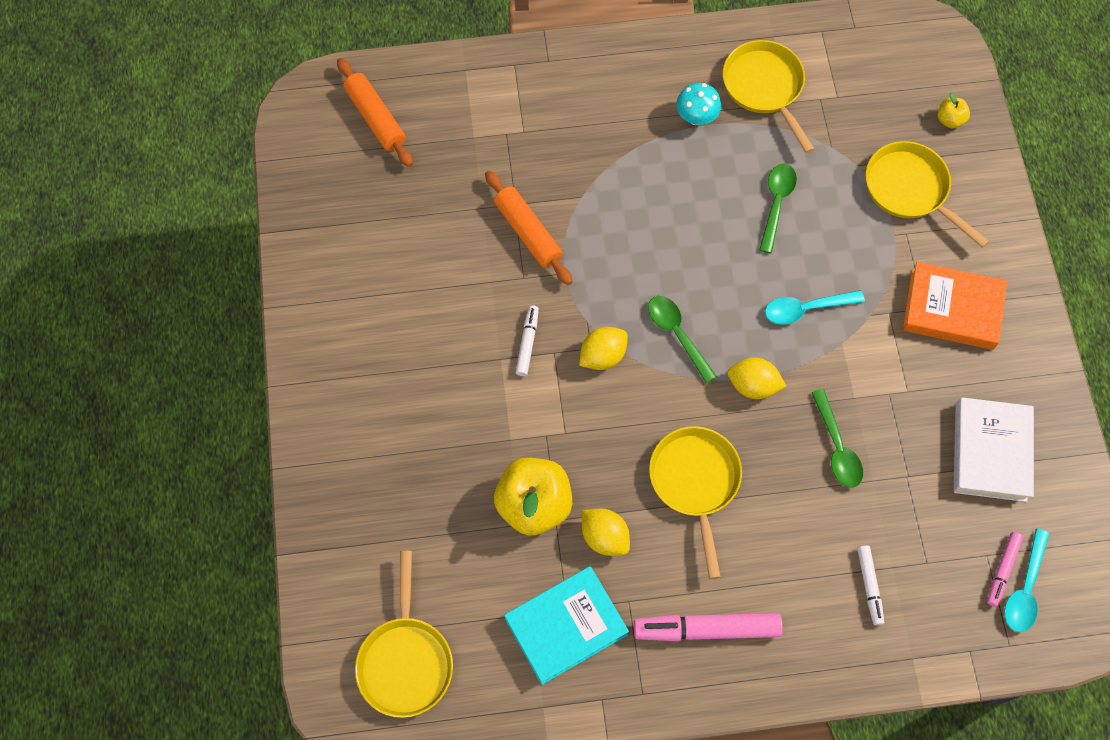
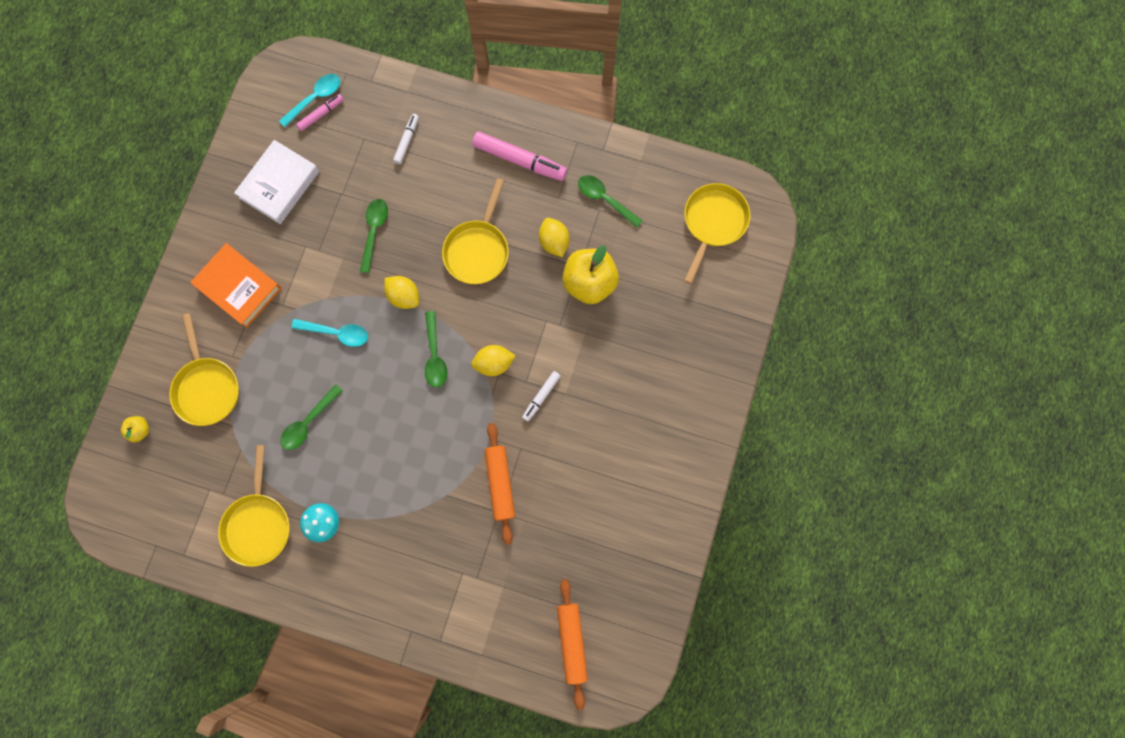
camera: 155 degrees left, 10 degrees up
(566, 626) = (605, 199): turquoise book -> green spoon

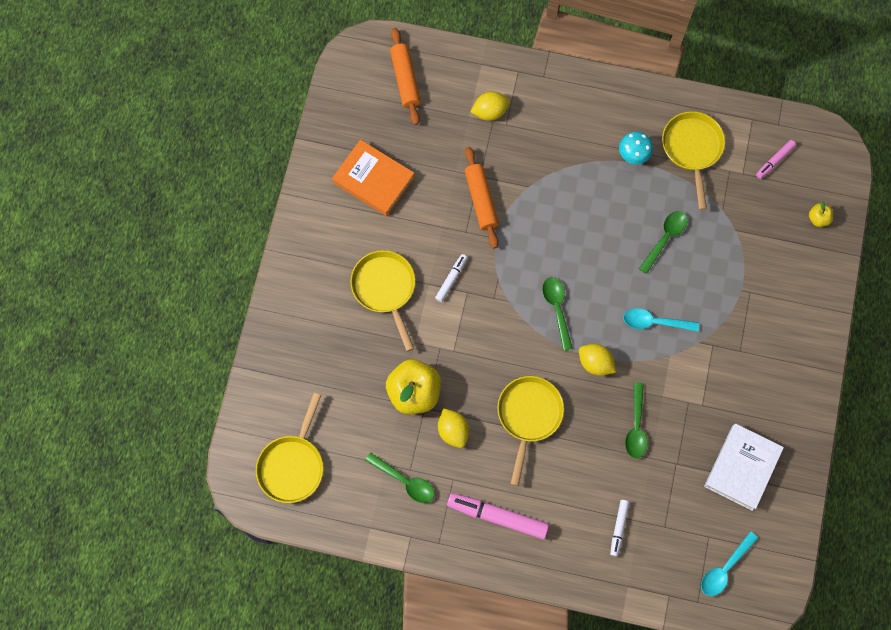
camera: 175 degrees right, 5 degrees down
(207, 388) = (766, 261): yellow pan -> yellow pan (385, 289)
(239, 287) = (759, 358): orange book -> orange book (373, 180)
(321, 114) = (715, 550): pink marker -> pink marker (774, 161)
(494, 363) = (499, 306): yellow lemon -> yellow lemon (490, 112)

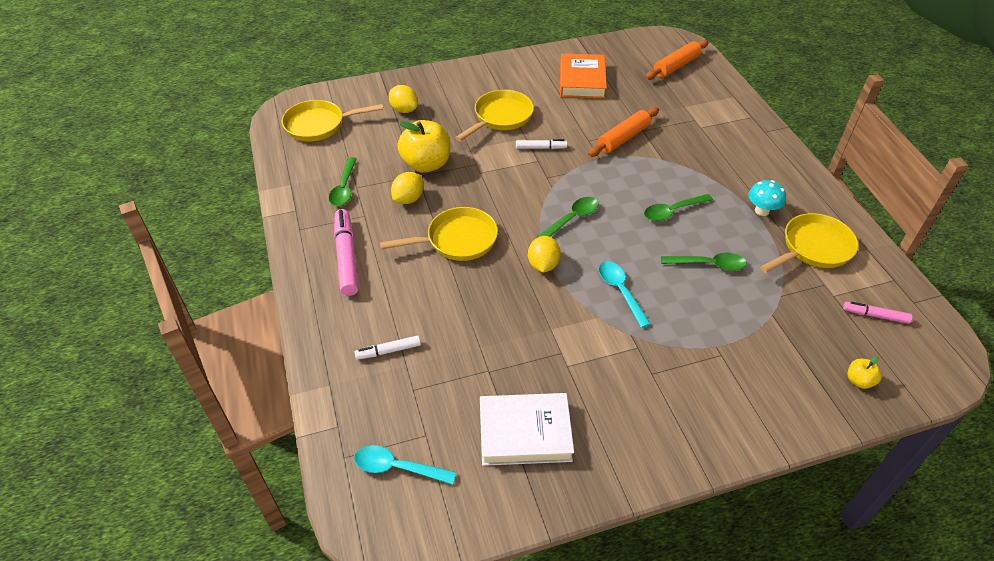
camera: 60 degrees right, 25 degrees down
(490, 112) = (701, 115): yellow lemon -> yellow lemon (404, 110)
(636, 426) = (504, 321): green spoon -> green spoon (672, 211)

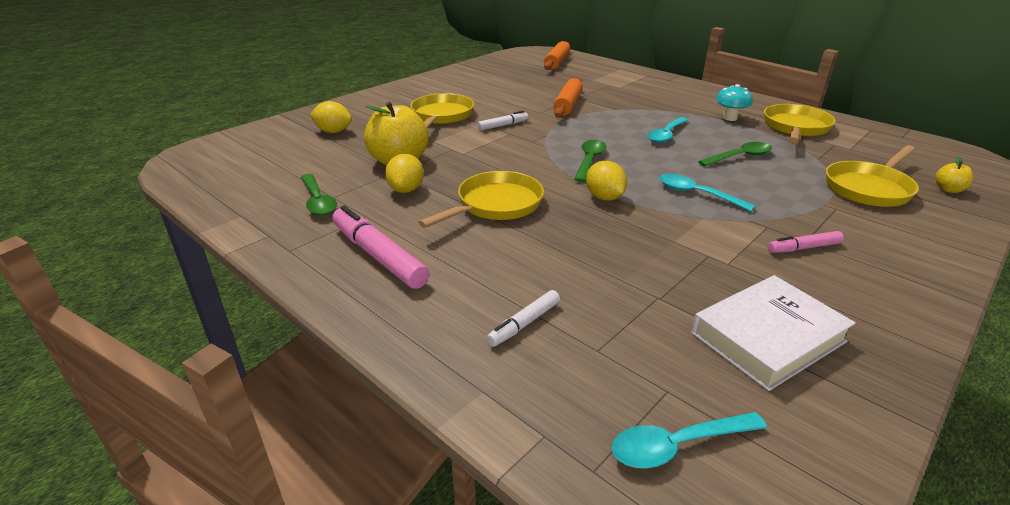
camera: 30 degrees left, 15 degrees down
(319, 125) = (238, 162): yellow pan -> yellow pan (869, 188)
(582, 80) = (490, 82): orange book -> none
(672, 211) = (666, 135): green spoon -> turquoise spoon
(875, 315) = (893, 151): pink marker -> pink marker (803, 248)

